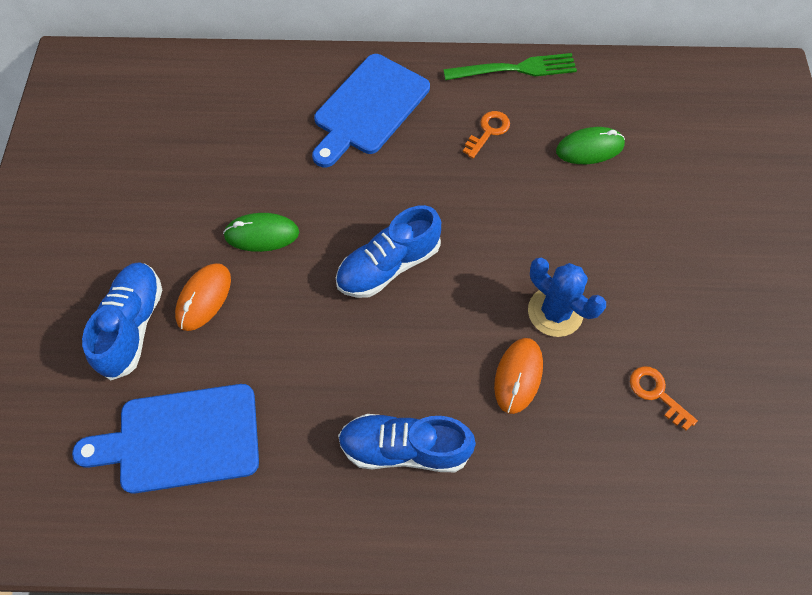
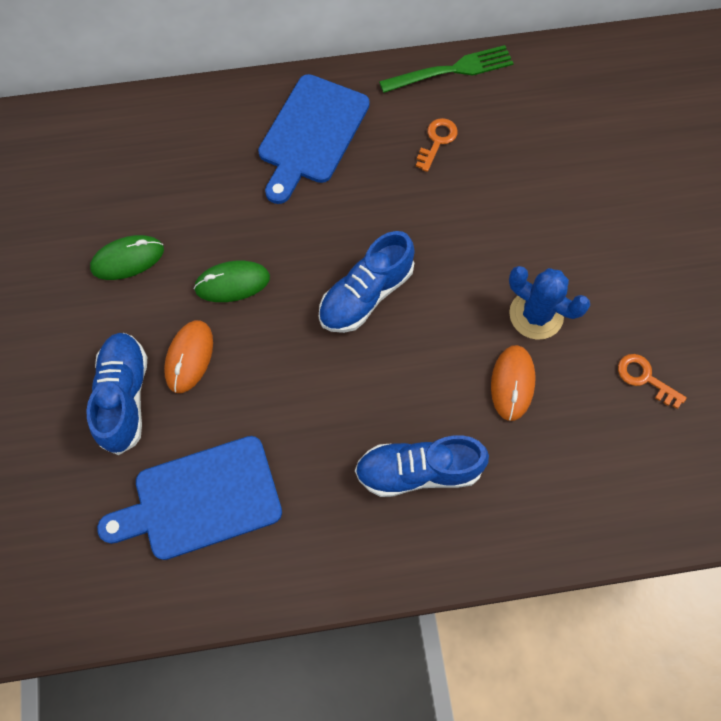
camera: 10 degrees left, 5 degrees up
(589, 148) = (540, 143): green mouse -> green mouse (128, 259)

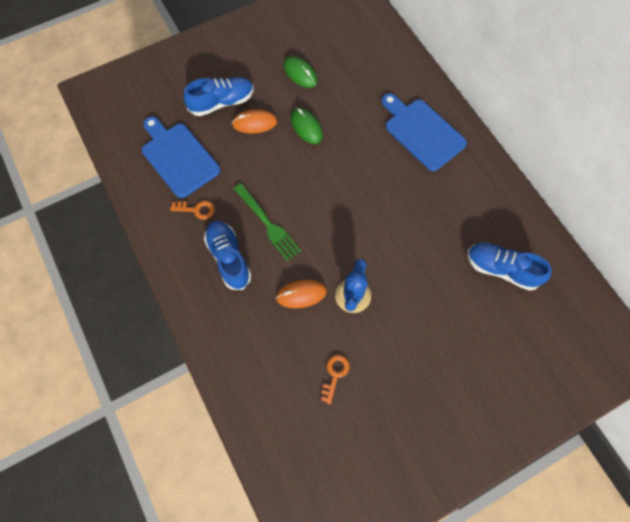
camera: 70 degrees right, 0 degrees up
(312, 134) = (422, 132): blue cutting board -> blue cutting board turned 45 degrees clockwise
(366, 295) = (327, 196): blue shoe -> blue shoe (501, 269)
(437, 141) = (451, 202): orange key -> orange key (196, 209)
(452, 70) = (510, 194): green fork -> green fork (268, 224)

